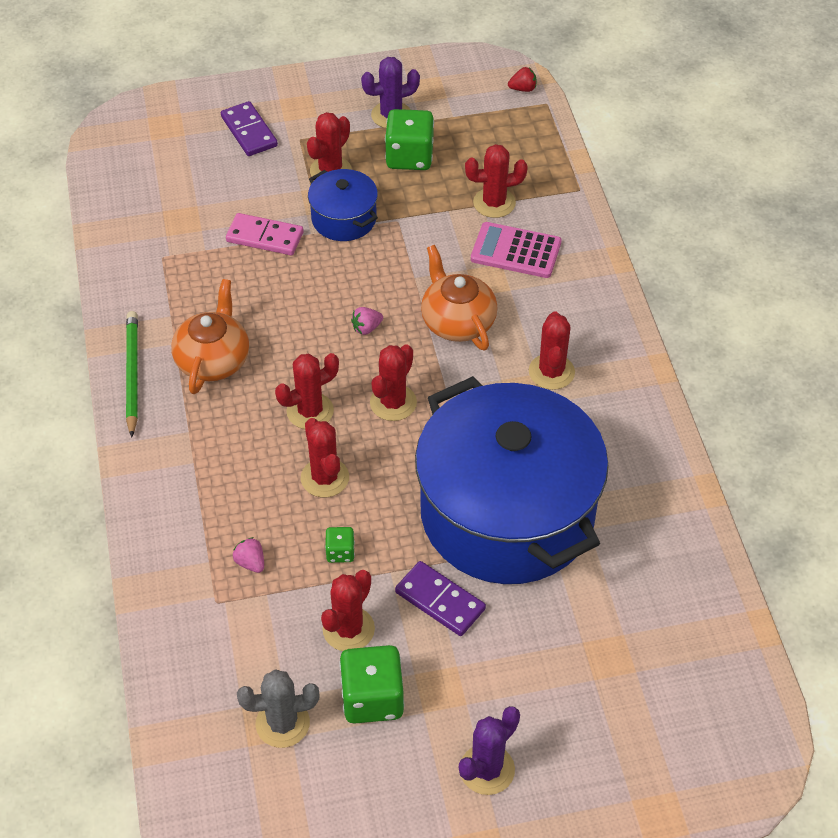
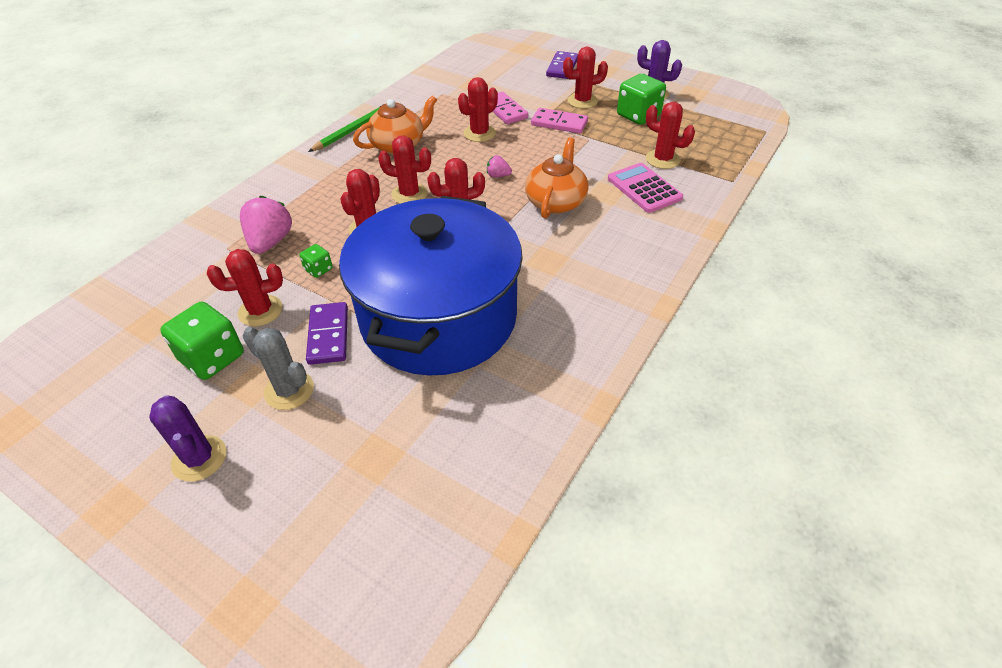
camera: 45 degrees right, 5 degrees down
(250, 562) = (270, 242): pink strawberry -> pink strawberry, size x2.01
(282, 723) = (154, 331): grey cactus -> grey cactus (289, 390)
(344, 219) = (559, 123): blue pot -> pink domino
(487, 769) = (199, 458): purple cactus -> purple cactus turned 60 degrees clockwise
(523, 89) = (758, 118): red strawberry -> none
(551, 372) = (580, 261): red cactus -> red cactus (479, 133)

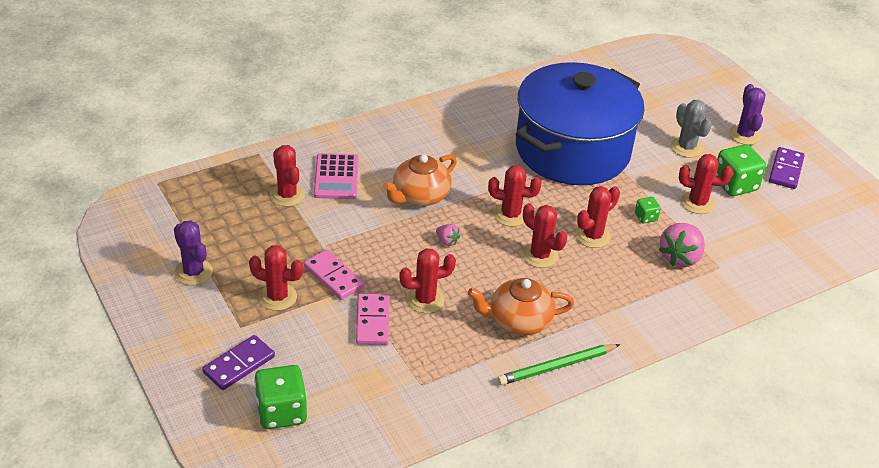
camera: 155 degrees left, 5 degrees down
(328, 335) = (652, 168): purple domino -> purple domino (785, 170)
(638, 115) = (246, 251): green dice -> green dice (281, 412)

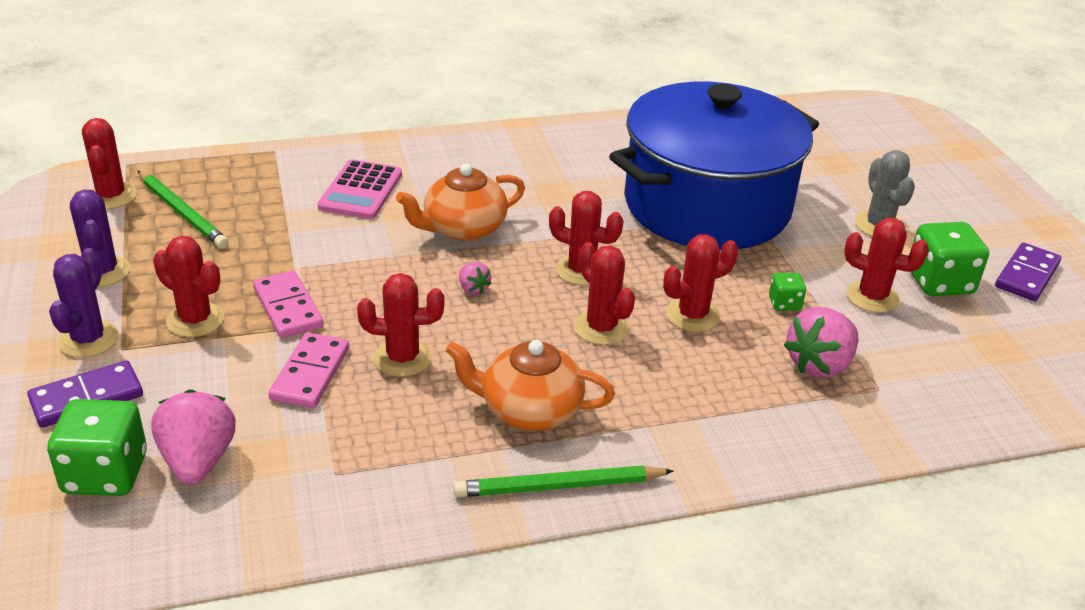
camera: 15 degrees right, 5 degrees down
(221, 216) = (182, 213): none -> green pencil
(287, 195) = (283, 202): red cactus -> red cactus (111, 196)
(334, 393) = (198, 461): none -> pink strawberry
(744, 135) = (973, 223): purple cactus -> purple cactus (88, 339)

